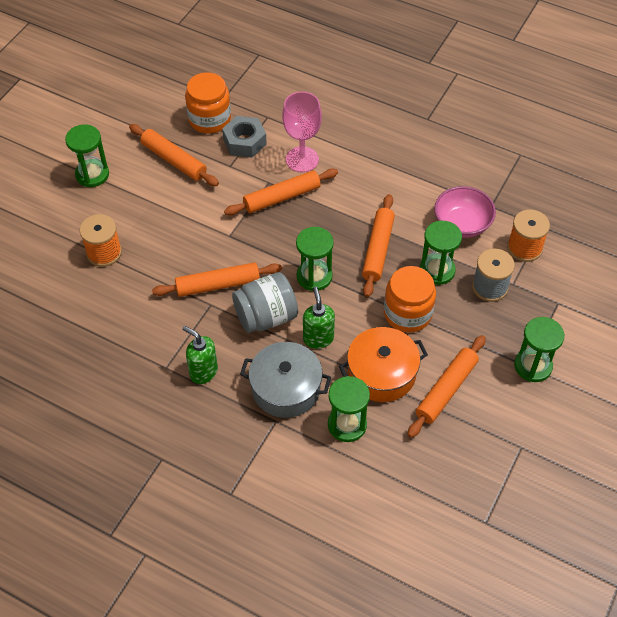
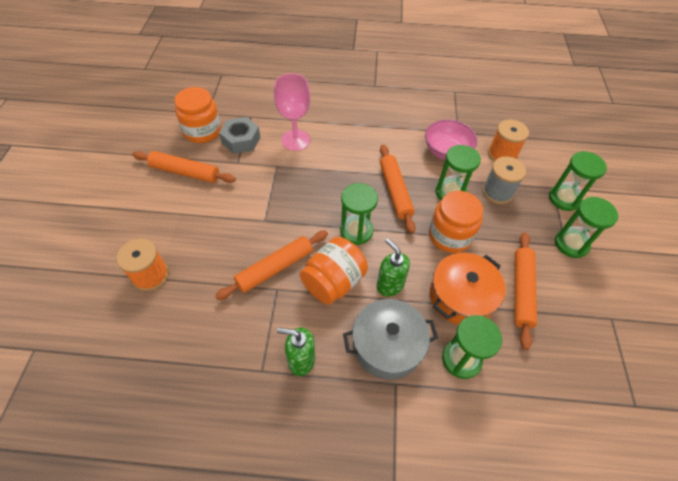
camera: 25 degrees left, 0 degrees up
(92, 174) = (112, 207): green hourglass -> green hourglass (564, 199)
(266, 317) = (333, 282): grey jar -> orange jar
(282, 197) = (294, 174): orange rolling pin -> none

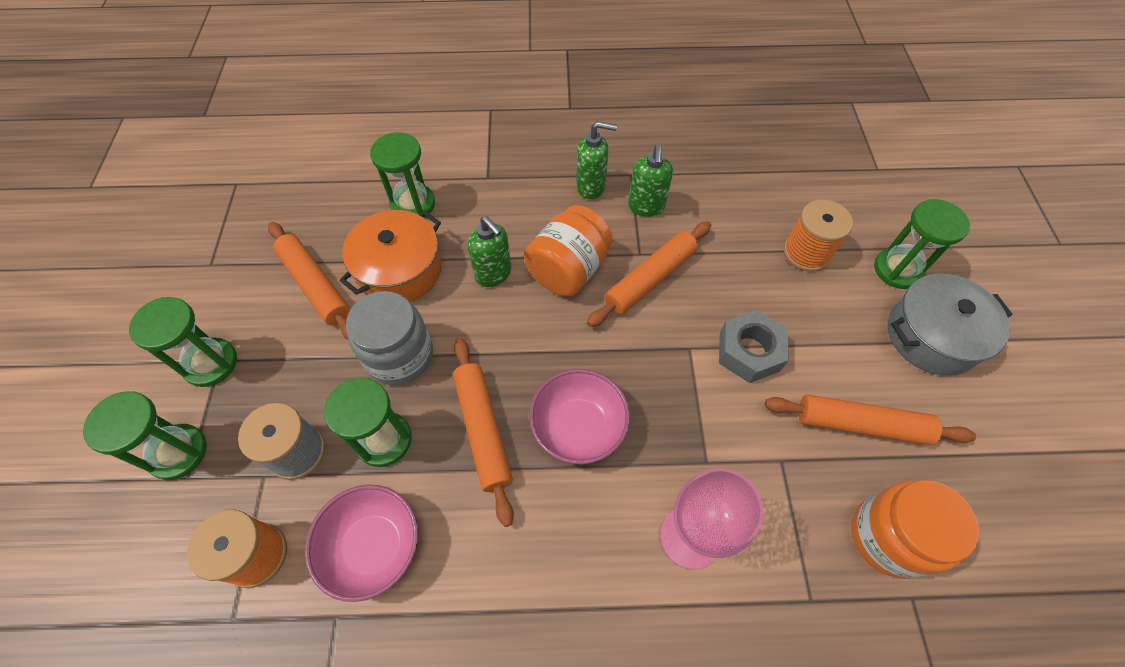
camera: 175 degrees right, 5 degrees up
(241, 140) = (799, 520): grey nut -> grey nut (749, 352)
(258, 332) = (646, 206): none -> green soap dispenser
(341, 187) = (578, 427): none -> pink bowl
(356, 231) = (545, 346): green hourglass -> green hourglass (897, 269)
(387, 345) = (496, 209): grey pot -> grey pot (932, 336)
(450, 235) = (399, 355): orange jar -> grey jar
(521, 291) = (316, 285): orange rolling pin -> orange rolling pin turned 45 degrees counterclockwise

